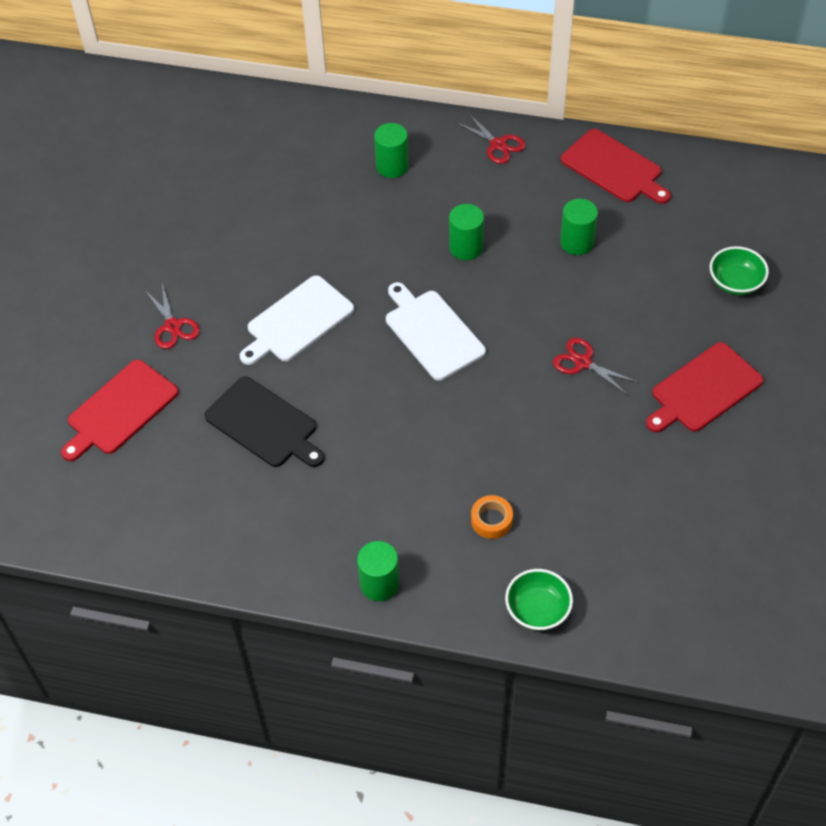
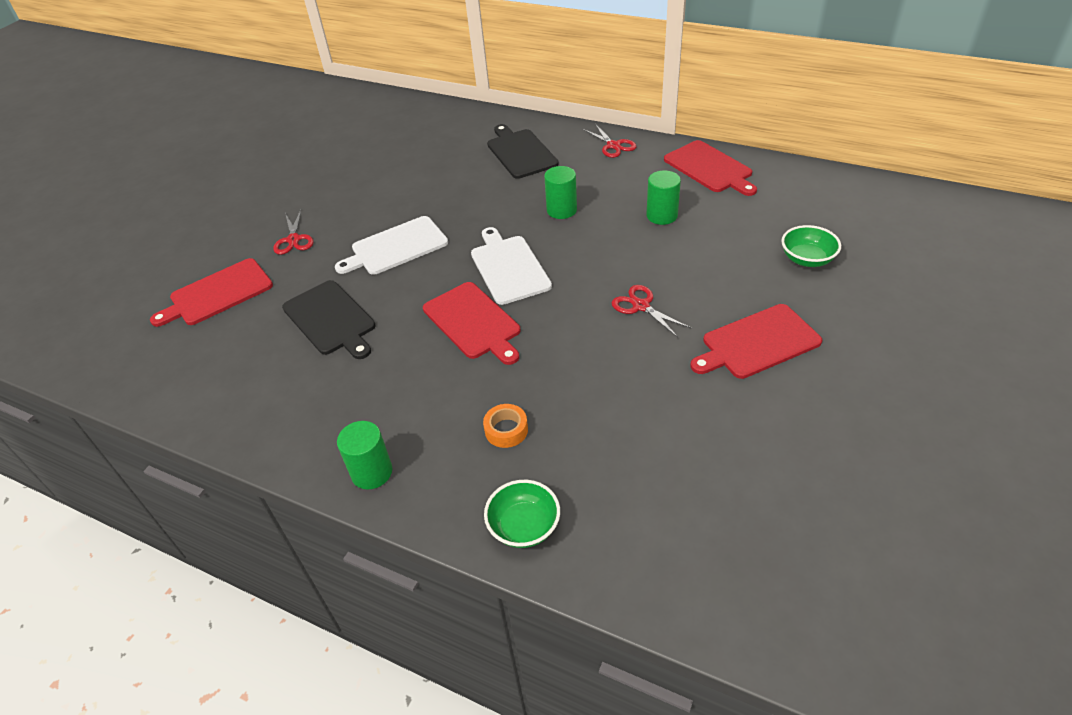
camera: 15 degrees right, 10 degrees down
(392, 166) = (520, 152): green cylinder -> black cutting board
(418, 406) = (473, 322): none -> red cutting board

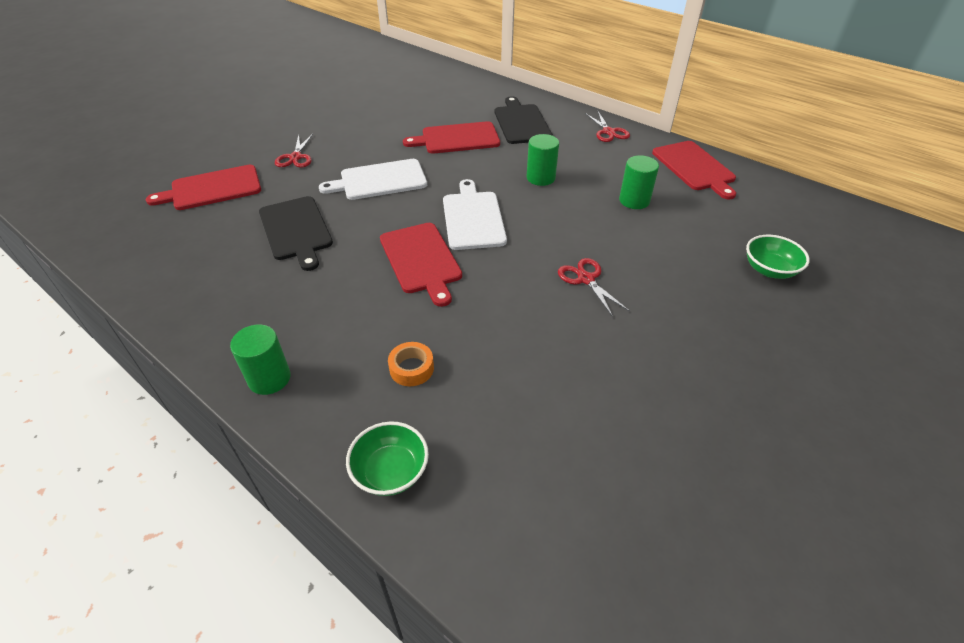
camera: 10 degrees right, 0 degrees up
(757, 343) = (693, 340): red cutting board -> red cutting board (457, 138)

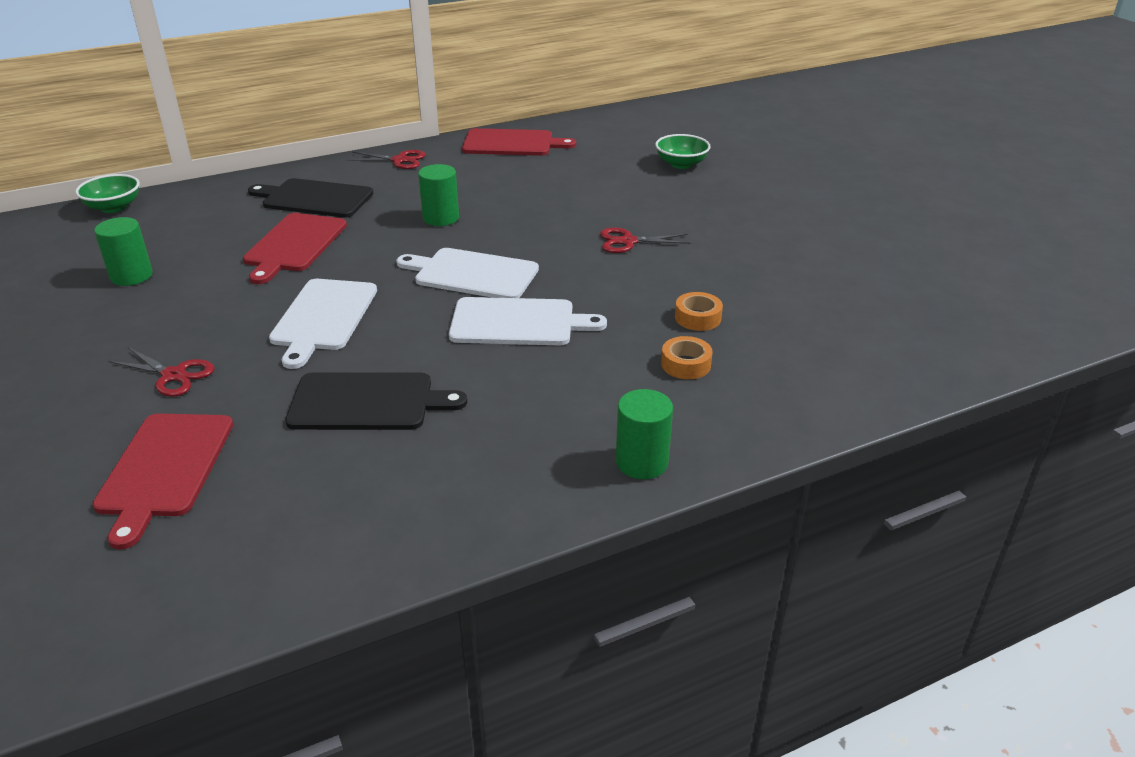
camera: 65 degrees left, 10 degrees down
(390, 471) = (810, 403): green bowl -> green bowl (114, 207)
(421, 260) = (518, 322): red cutting board -> white cutting board
(489, 357) = (697, 318): none -> orange tape
(634, 200) = (533, 185): green cylinder -> green cylinder (131, 276)

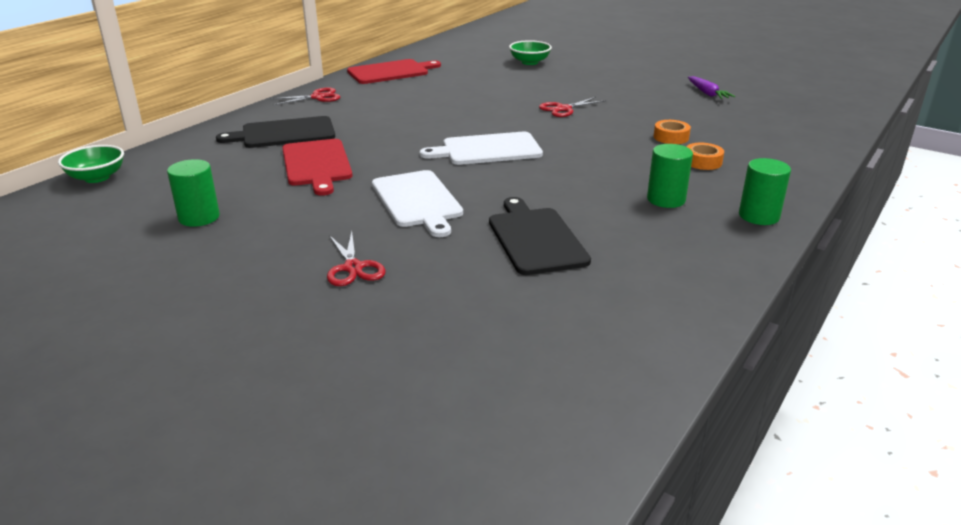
camera: 30 degrees left, 5 degrees down
(164, 469) = (447, 324): red cutting board -> none
(173, 375) = (353, 268): red scissors -> red scissors turned 75 degrees clockwise
(367, 402) = (535, 238): black cutting board -> black cutting board turned 75 degrees counterclockwise
(441, 218) = (409, 124): green cylinder -> green cylinder (666, 199)
(518, 322) = (564, 168): white cutting board -> none
(840, 265) = (707, 93): none -> purple carrot

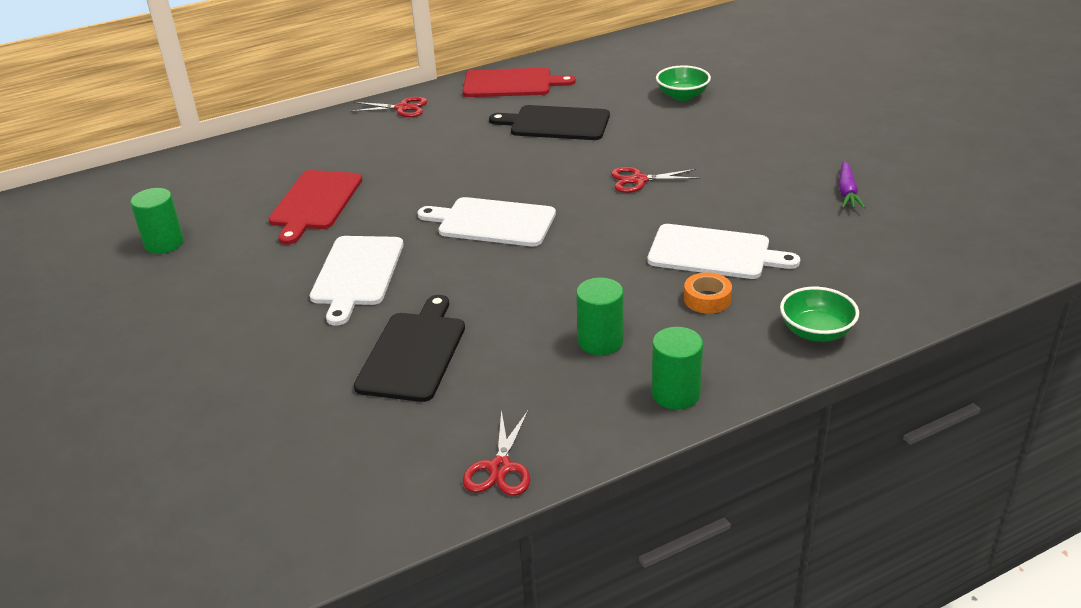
camera: 30 degrees right, 5 degrees up
(97, 177) = (130, 174): green bowl -> green bowl (816, 332)
(284, 133) = (325, 154): black cutting board -> black cutting board (556, 123)
(353, 268) = (227, 338): red scissors -> red scissors (500, 468)
(671, 137) = (714, 253): orange tape -> white cutting board

